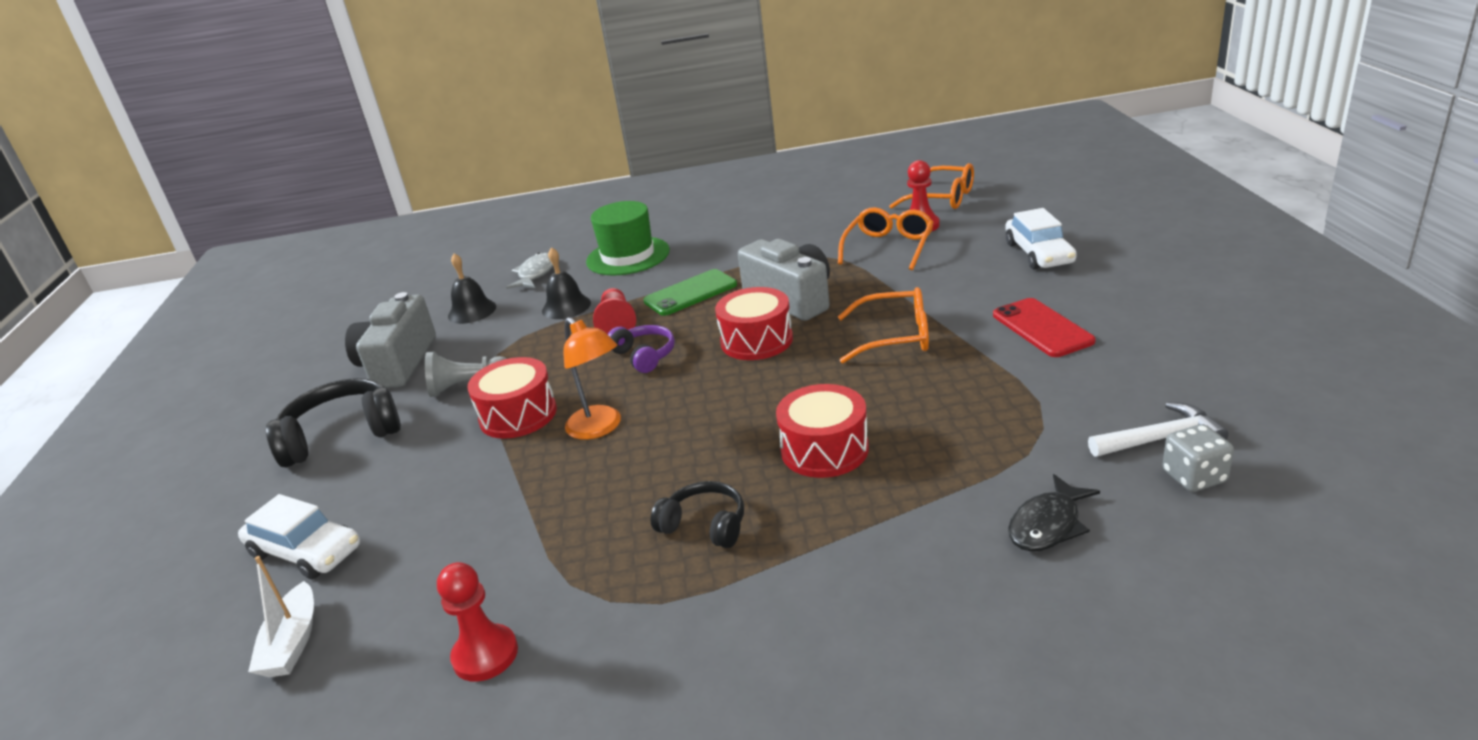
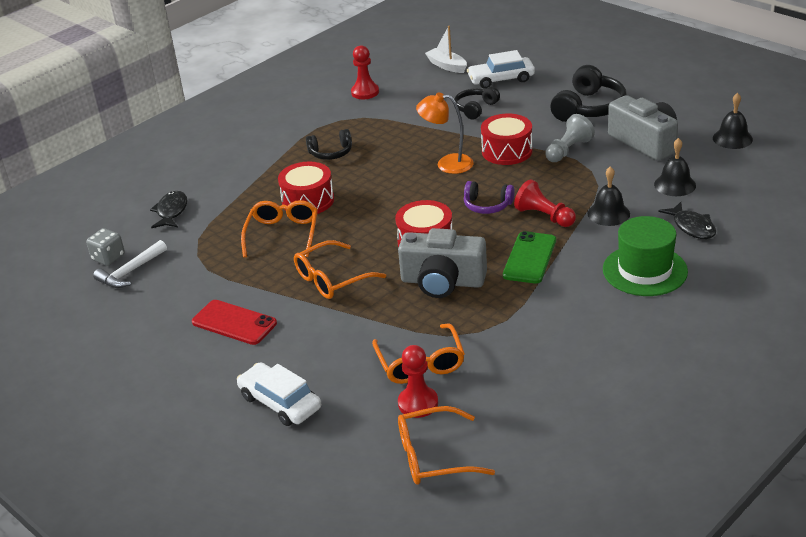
camera: 140 degrees right, 5 degrees up
(341, 335) = (732, 138): none -> black bell
(428, 507) = (475, 108): none -> black headphones
(535, 274) = (692, 227): grey fish -> black fish
(903, 412) = (283, 234): none -> orange glasses

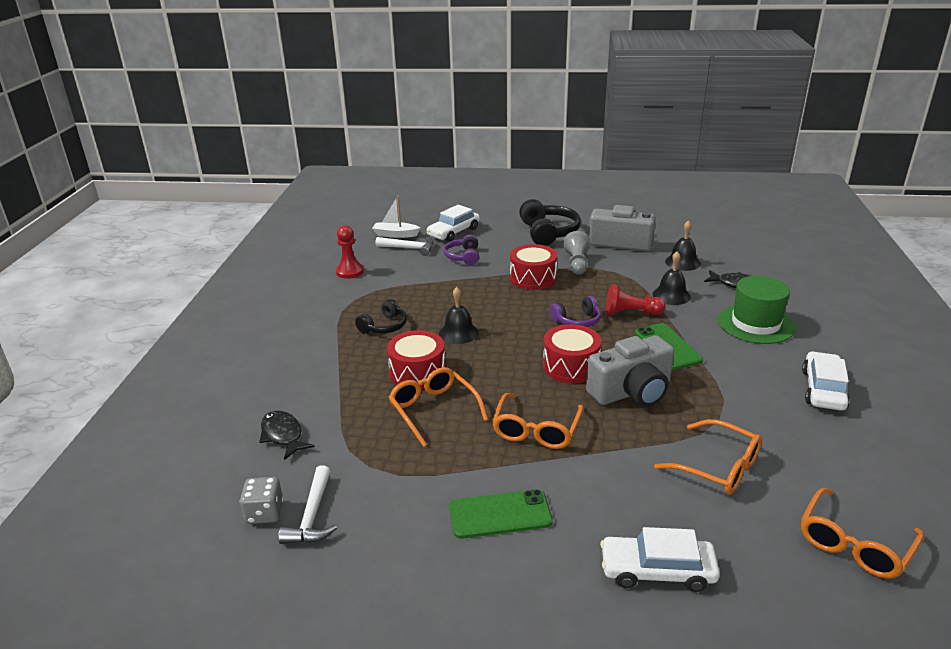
camera: 40 degrees left, 5 degrees down
(234, 323) = (500, 514): red phone -> green phone
(418, 403) = (769, 503): red pawn -> none
(441, 84) = (409, 248): none -> white hammer
(447, 164) = (499, 302): orange lamp -> none
(475, 108) = (463, 257): black headphones -> purple headphones
(606, 349) = (823, 389): none -> white car
(732, 138) = (671, 224): black bell -> black bell (458, 333)

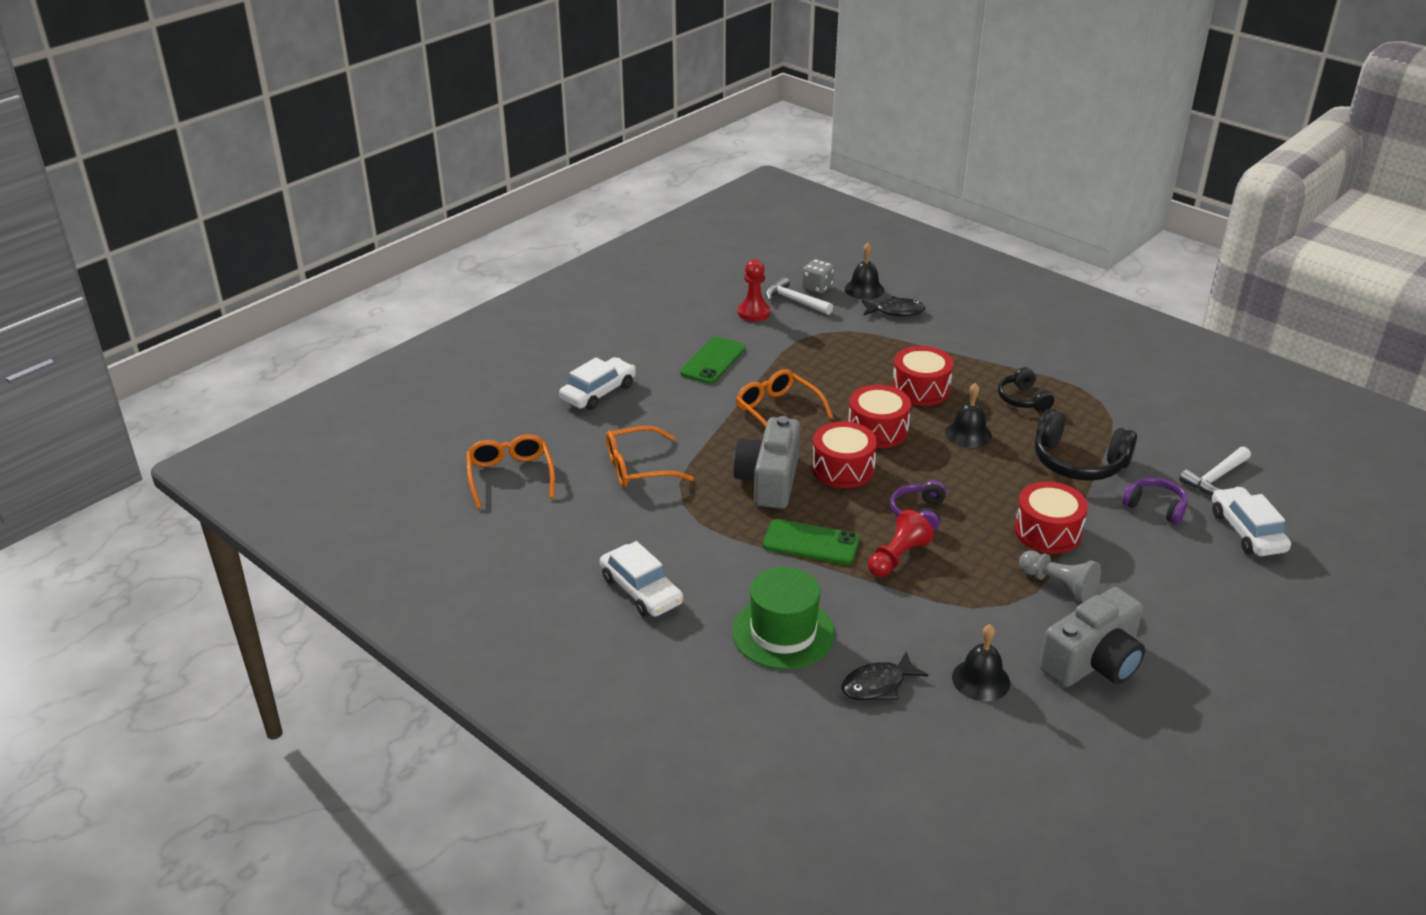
camera: 125 degrees right, 5 degrees up
(350, 272) = (1176, 418): red pawn -> red pawn (753, 313)
(395, 235) = (1272, 483): white boat -> none
(433, 410) = (856, 377): orange glasses -> none
(501, 370) = (877, 430): none -> red drum
(548, 232) = (1182, 612): black headphones -> black headphones (1078, 462)
(671, 295) = (906, 611): black bell -> black bell (864, 289)

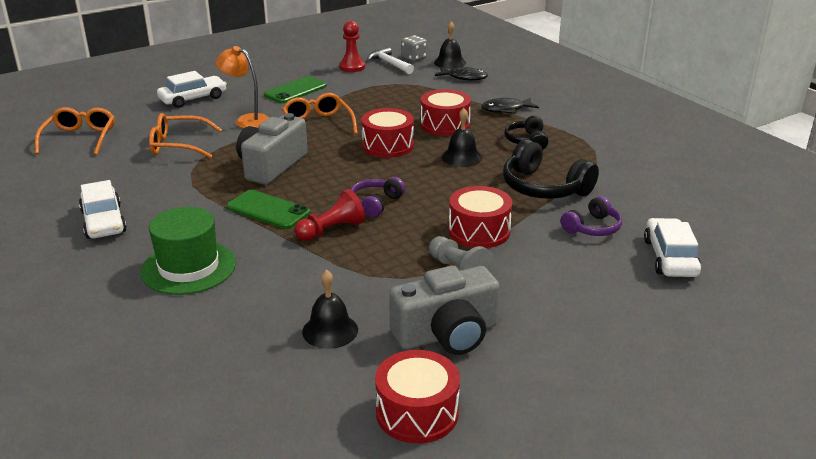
camera: 15 degrees right, 5 degrees down
(689, 417) = (246, 120): none -> orange lamp
(843, 468) = (338, 166): red drum -> red drum (417, 413)
(878, 685) = (234, 318): black fish -> black fish (506, 109)
(1155, 507) = (592, 228): purple headphones -> purple headphones turned 90 degrees clockwise
(1215, 478) = (664, 215): white hammer -> none

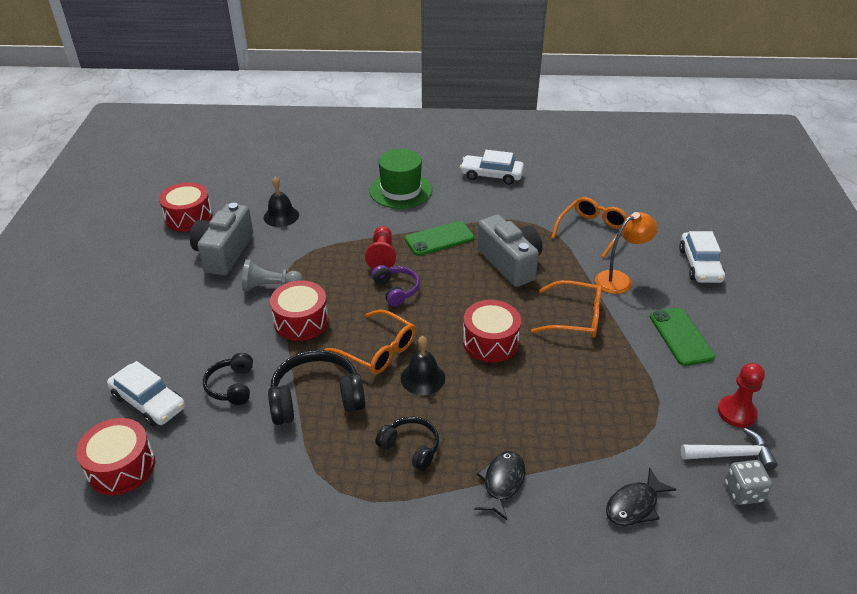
camera: 125 degrees right, 10 degrees up
(80, 138) = (644, 191): orange glasses -> orange glasses (378, 350)
(445, 125) = (503, 405): red drum -> red drum (121, 467)
(450, 62) = (703, 523): black bell -> none
(592, 228) = (232, 386): purple headphones -> black headphones

